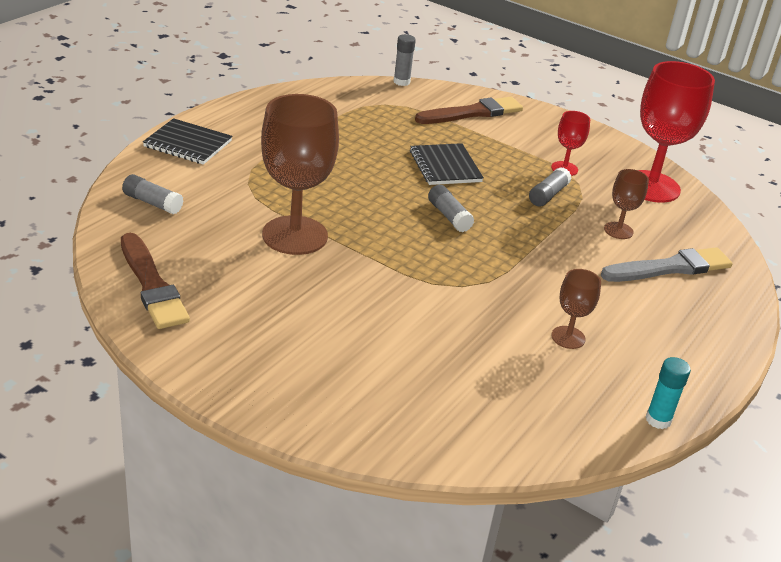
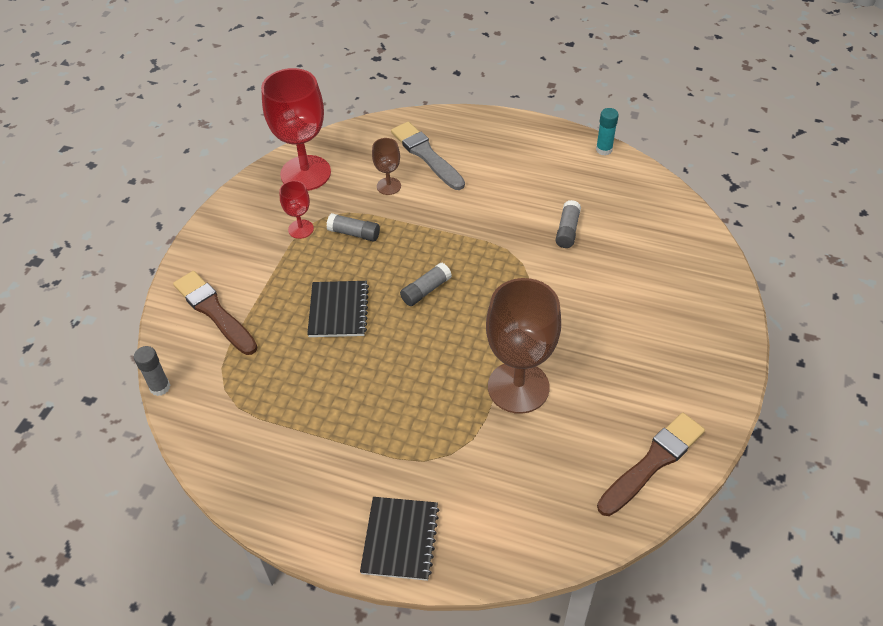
camera: 100 degrees left, 15 degrees up
(152, 203) = (531, 520): grey glue stick -> grey glue stick (567, 230)
(445, 166) = (338, 310): black notebook -> black notebook turned 60 degrees counterclockwise
(568, 337) = (548, 198): brown goblet -> none

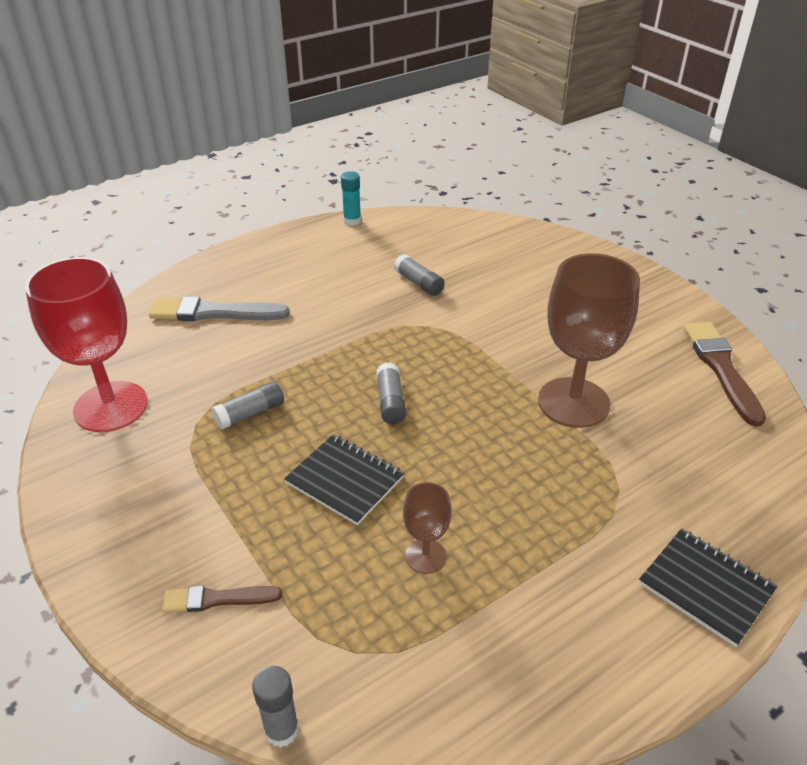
camera: 55 degrees left, 10 degrees down
(214, 311) = (217, 599): brown brush -> brown brush, size x0.58
(301, 229) = (188, 452): red goblet -> none
(388, 186) = (219, 357): brown goblet -> brown goblet (425, 556)

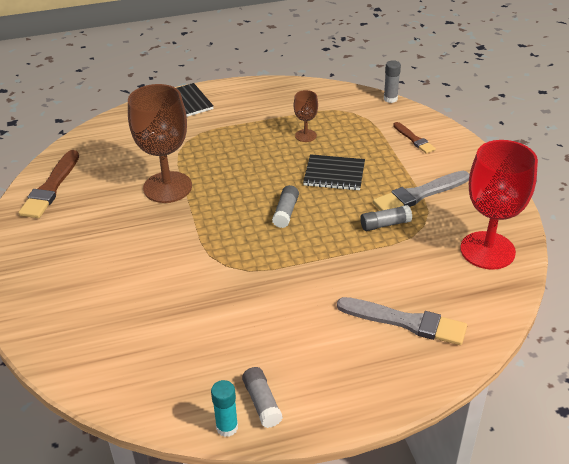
camera: 160 degrees left, 0 degrees up
(203, 473) = (419, 194): none -> grey brush
(217, 599) = (414, 139): brown brush -> brown brush turned 45 degrees clockwise
(345, 480) = (334, 174): black notebook -> black notebook turned 45 degrees counterclockwise
(418, 283) = (206, 312): grey glue stick -> grey glue stick (262, 403)

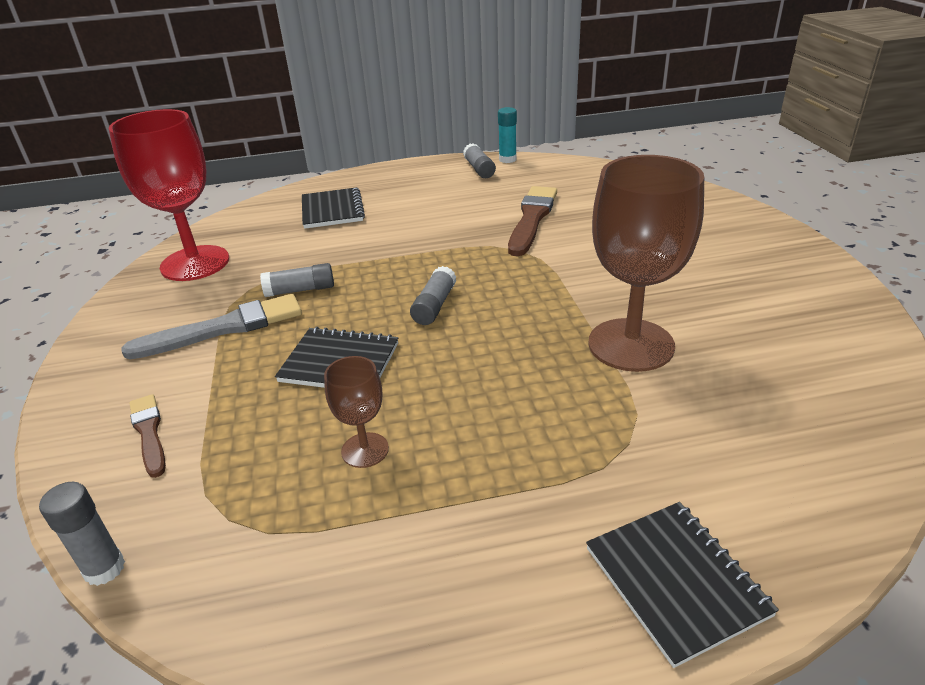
camera: 175 degrees left, 5 degrees down
(51, 187) = (845, 347): brown brush -> brown brush (532, 219)
(405, 322) = (332, 210): grey brush -> black notebook

